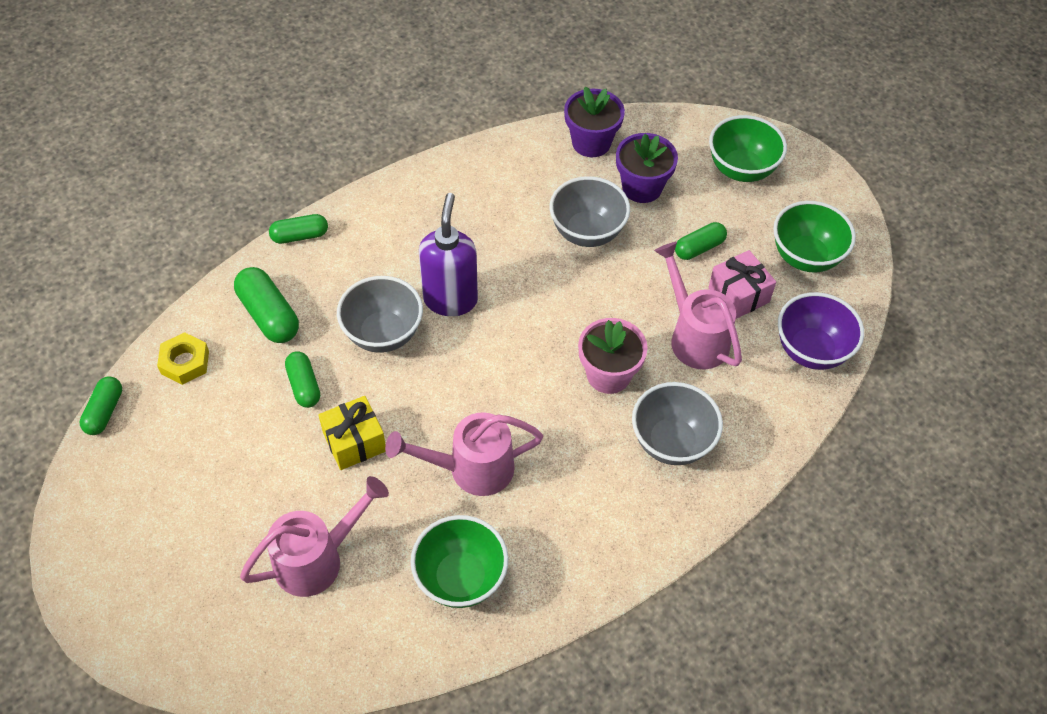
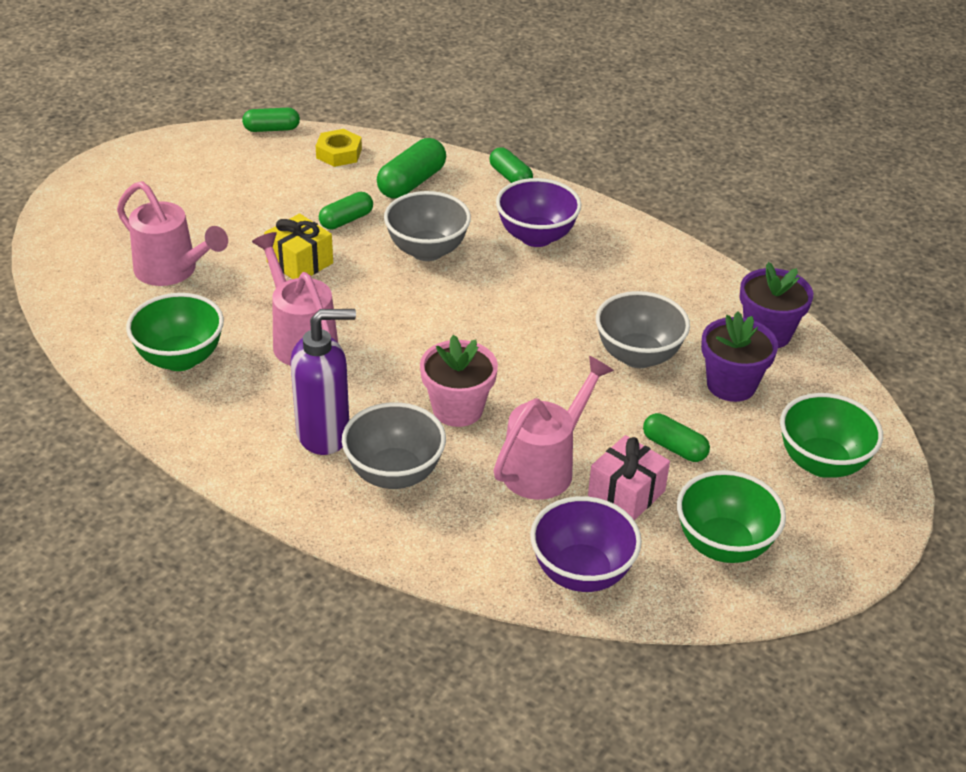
camera: 70 degrees right, 15 degrees down
(400, 246) = (536, 237): none -> purple bowl
(450, 299) = (491, 282): purple soap dispenser -> purple soap dispenser (324, 434)

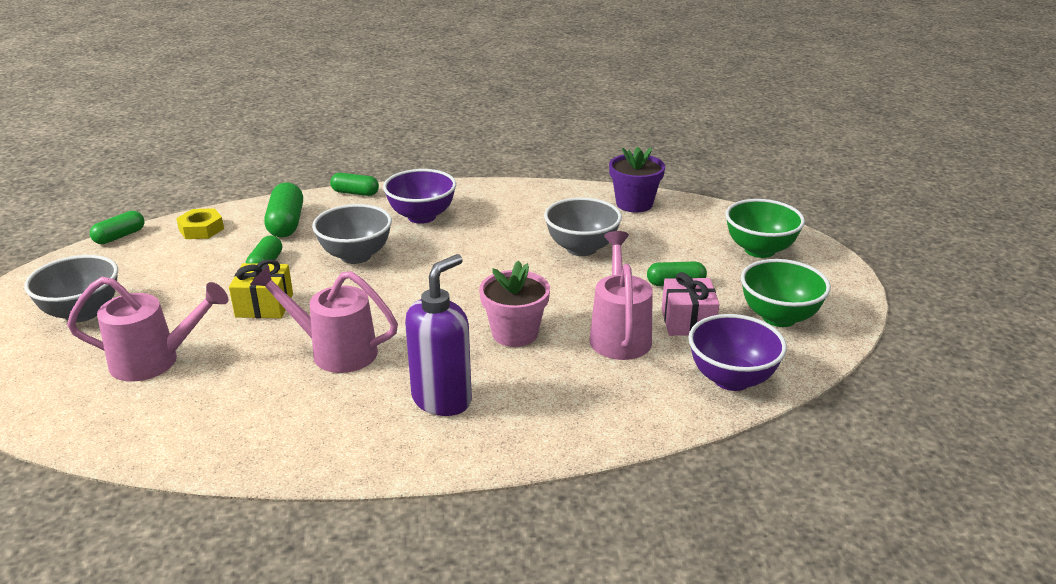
camera: 40 degrees left, 10 degrees down
(180, 358) = (247, 415): green bowl -> none
(394, 474) = (530, 394): grey bowl -> grey bowl (82, 312)
(731, 385) = (655, 237): purple flower pot -> none

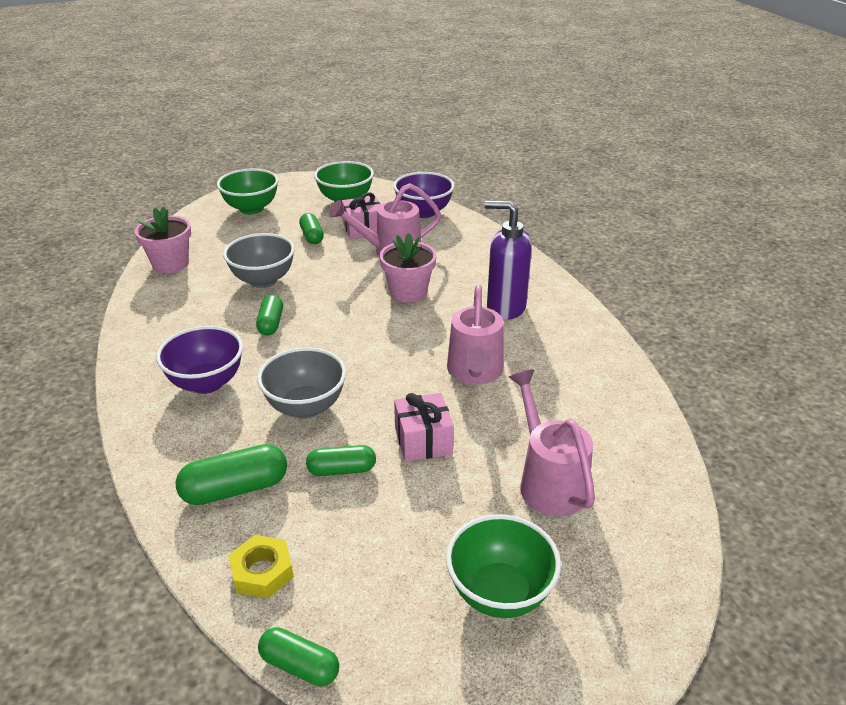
camera: 105 degrees left, 5 degrees up
(82, 312) = (499, 593): grey bowl -> green bowl
(264, 305) = (423, 441): yellow gift -> pink gift
(355, 193) = (141, 453): green capsule -> green capsule (271, 323)
(634, 204) = (170, 264): purple flower pot -> pink flower pot

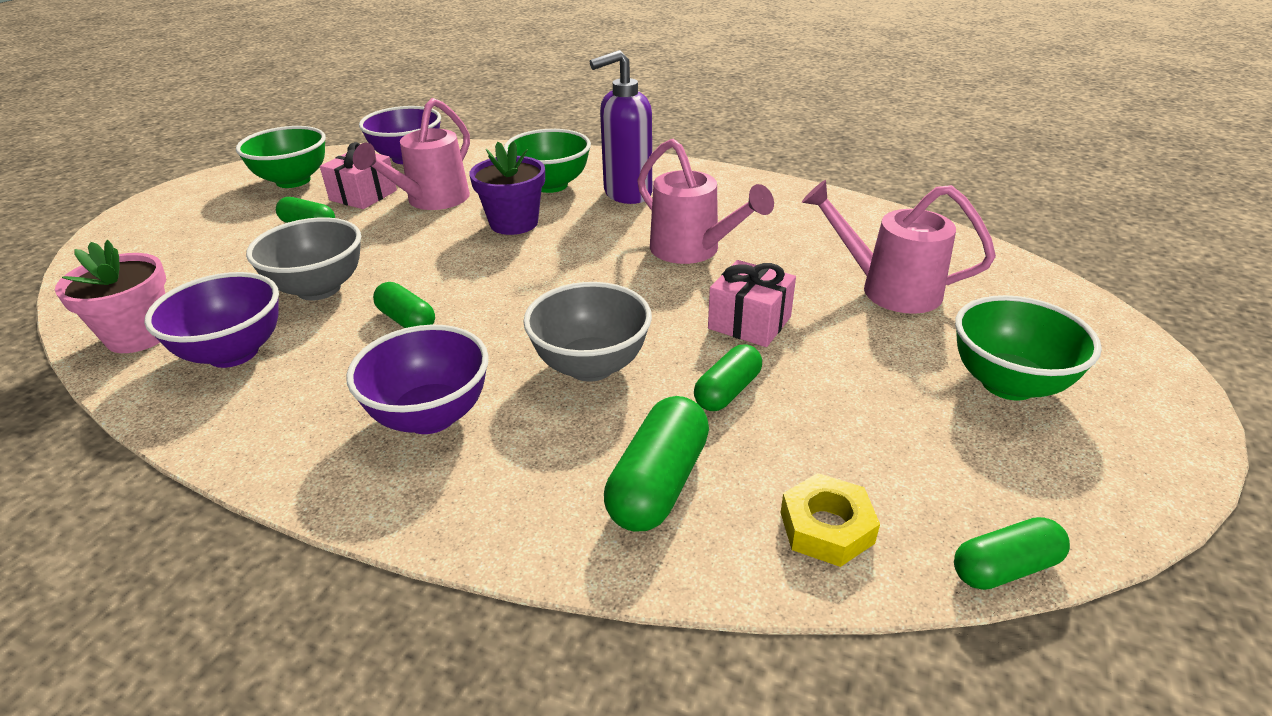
camera: 45 degrees left, 0 degrees up
(187, 296) = (233, 353): none -> purple bowl
(251, 209) = (169, 234): green bowl -> green bowl (551, 185)
(408, 292) = (514, 223): pink flower pot -> purple flower pot

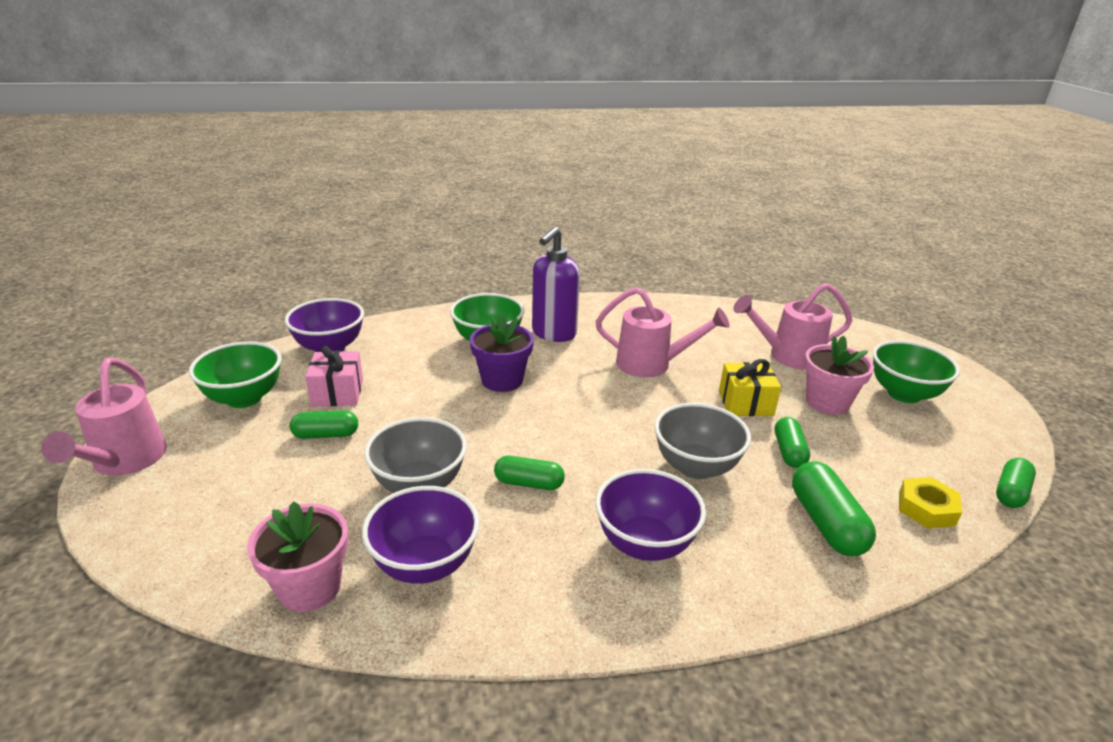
camera: 35 degrees left, 5 degrees down
(431, 200) = (407, 380): pink watering can -> pink watering can (125, 461)
(749, 323) = (745, 403): pink gift -> yellow gift
(867, 356) = (827, 402): none -> pink flower pot

